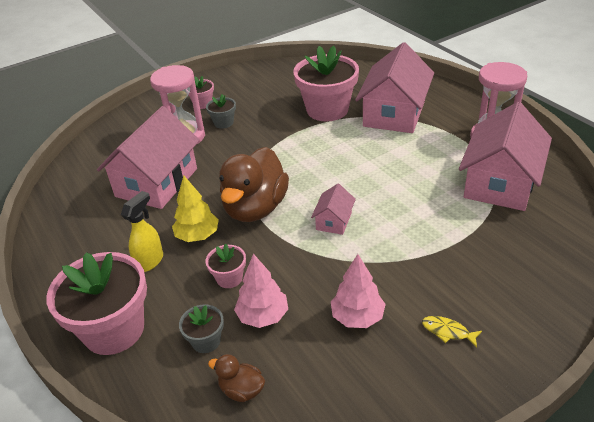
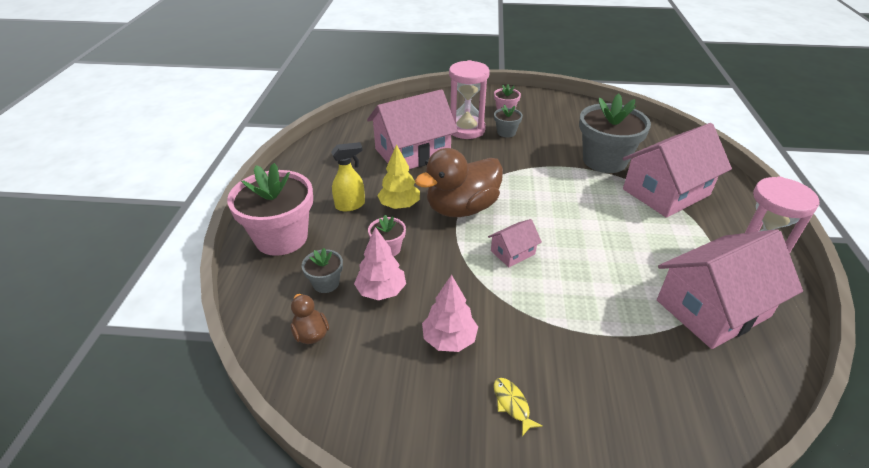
camera: 35 degrees right, 0 degrees up
(327, 110) = (604, 160): pink flower pot -> grey flower pot

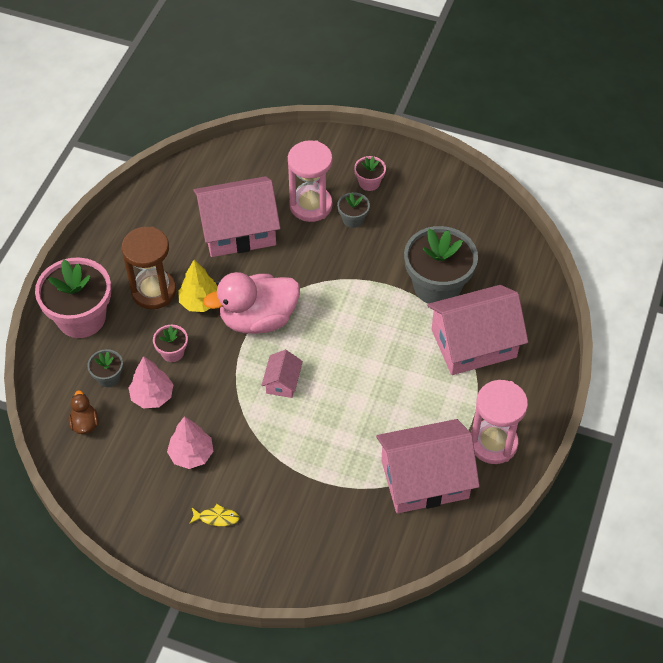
camera: 15 degrees right, 15 degrees up
(350, 205) = (154, 291): yellow spray bottle -> brown hourglass
(461, 208) = (258, 319): brown duck -> pink duck
(512, 252) = (282, 382): pink house -> pink house turned 60 degrees counterclockwise
(512, 404) = (216, 518): yellow fish -> yellow fish turned 105 degrees clockwise

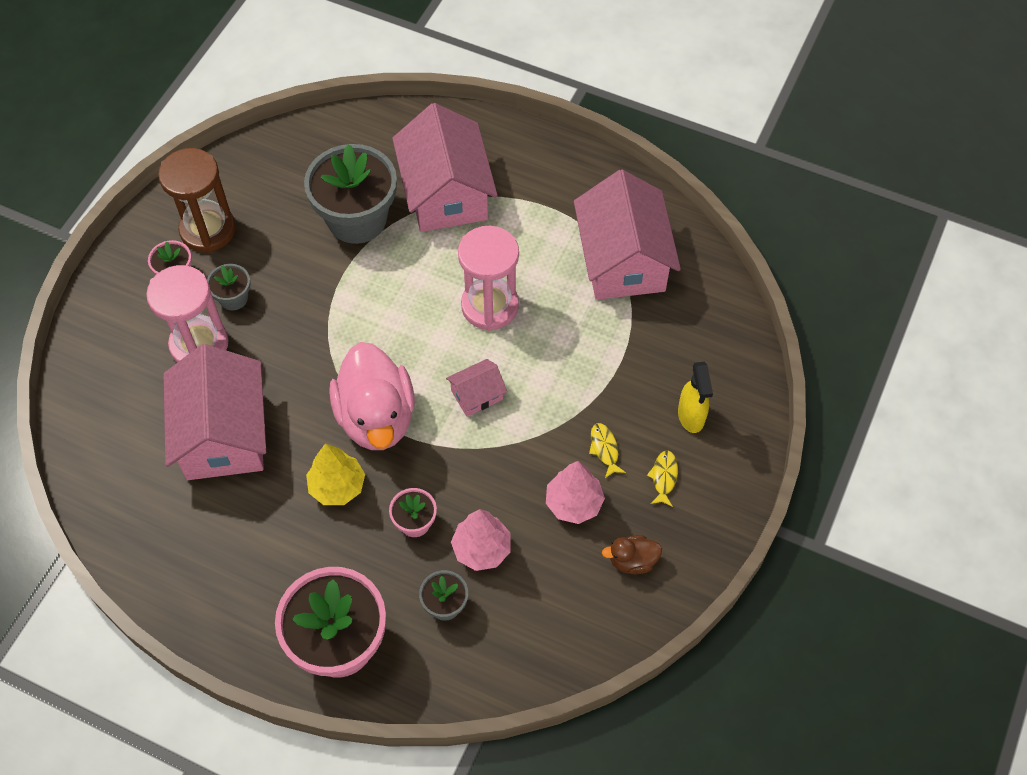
camera: 85 degrees left, 5 degrees up
(85, 423) = (516, 635): brown duck -> brown duck (632, 561)
(154, 291) = (309, 545): brown hourglass -> brown hourglass (208, 230)
(240, 474) = (604, 449): none -> yellow fish
(273, 537) = (691, 416): none -> yellow spray bottle
(282, 382) = (477, 395): pink house -> pink house turned 45 degrees counterclockwise
(493, 443) = (581, 191): pink hourglass -> pink hourglass (490, 306)

